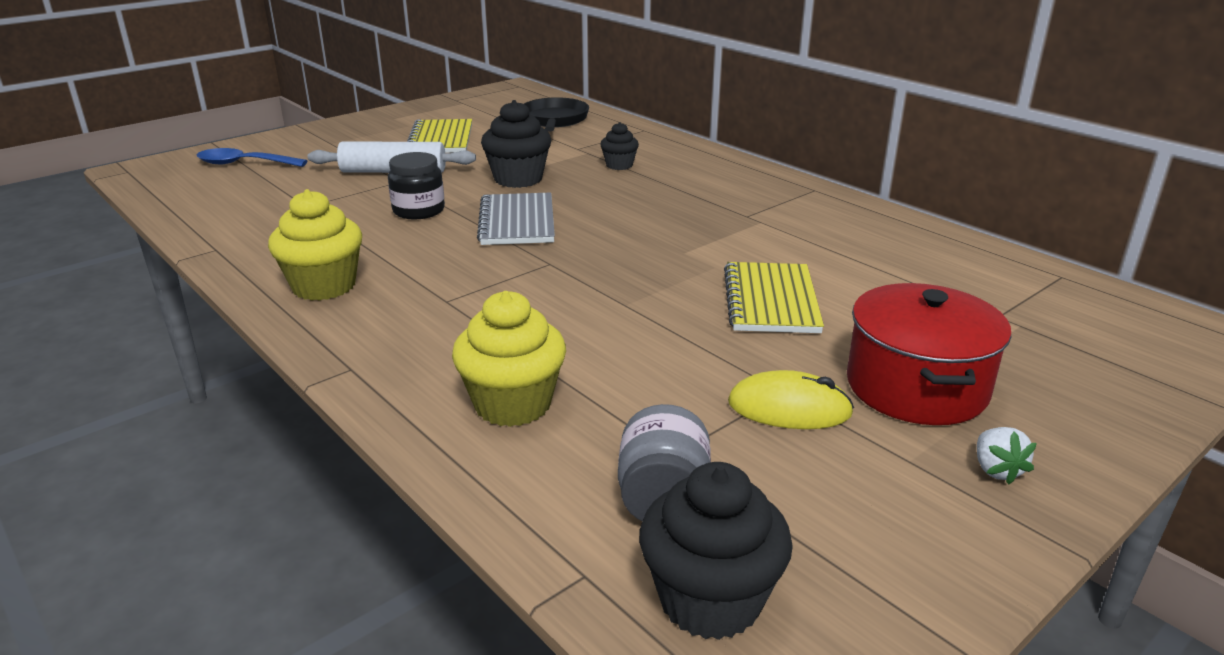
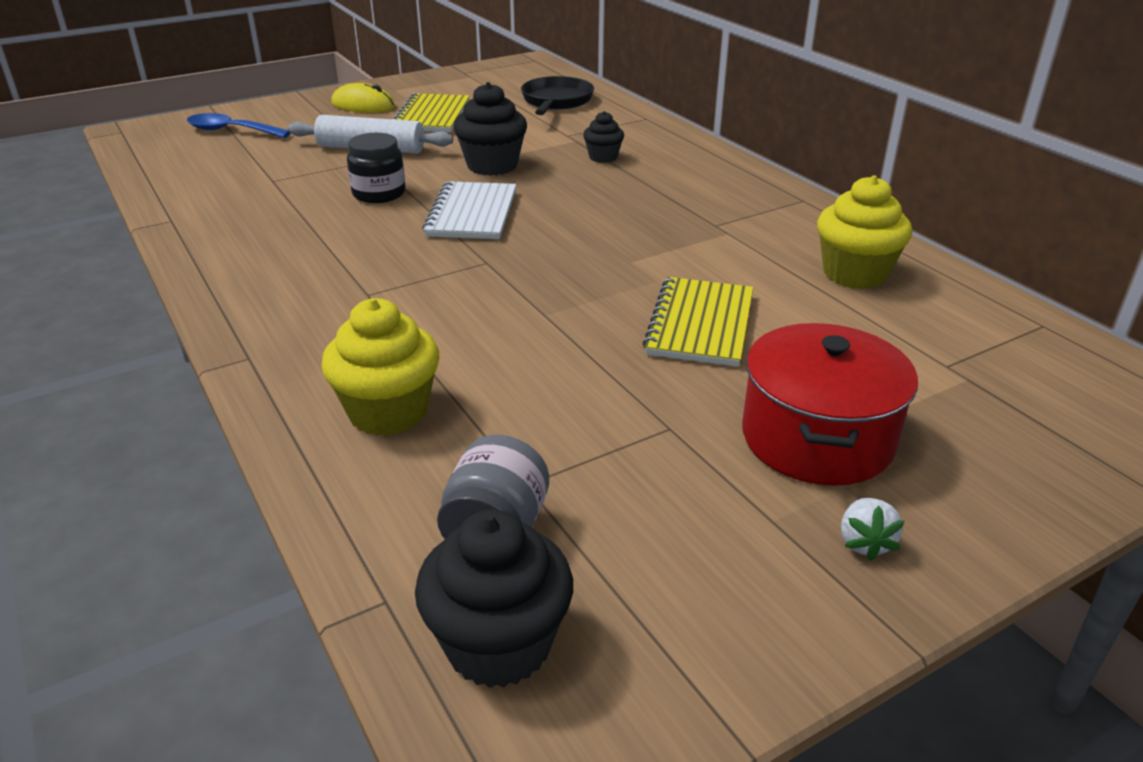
camera: 10 degrees right, 5 degrees up
(324, 286) = (256, 268): yellow cupcake -> yellow cupcake (854, 274)
(517, 222) = (472, 214): grey notebook -> white notebook
(789, 408) = (668, 447): yellow mouse -> yellow mouse (363, 105)

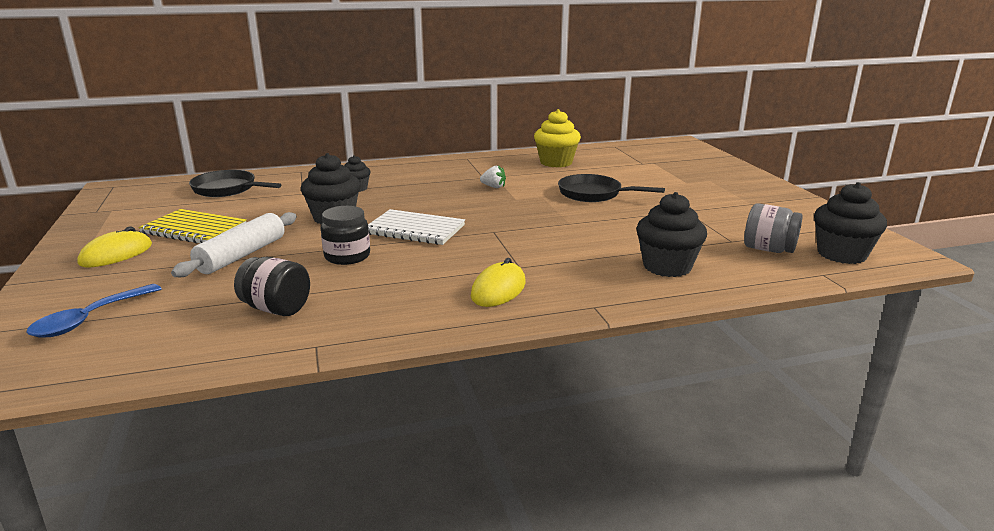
camera: 75 degrees left, 10 degrees down
(248, 189) = (276, 309): none -> black jar
(297, 289) = (498, 289): none -> yellow mouse
(388, 412) = (667, 267): yellow cupcake -> black cupcake
(700, 324) = (594, 194): yellow notebook -> black pan
(817, 438) = (695, 189): red pot -> none
(864, 543) = (763, 193): white strawberry -> white strawberry (493, 187)

